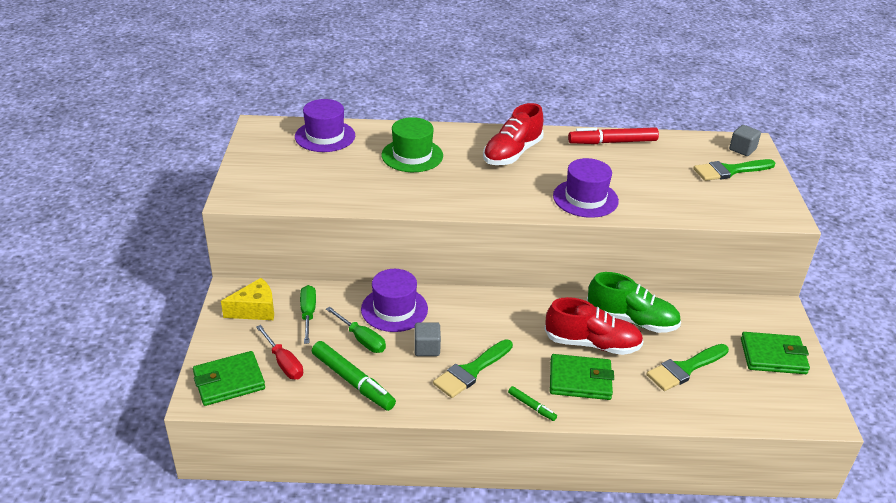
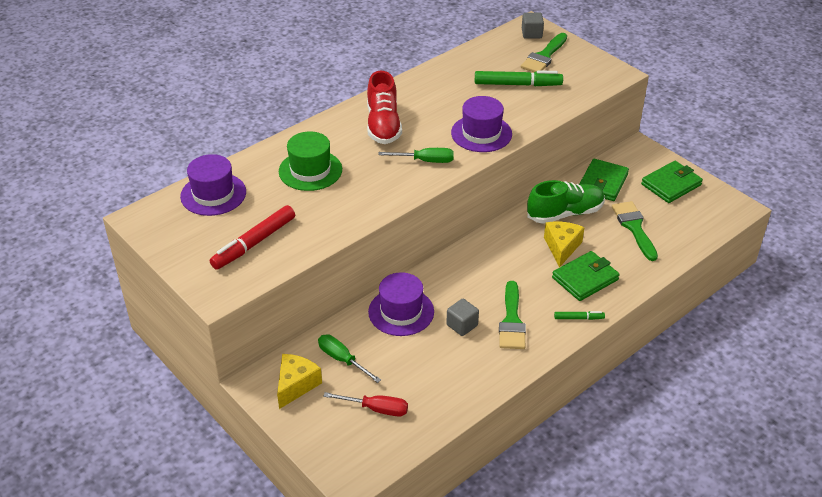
camera: 40 degrees left, 5 degrees up
(229, 381) = (355, 452): green wallet -> green wallet (602, 183)
(352, 381) = (444, 386): green marker -> green marker (517, 84)
(361, 339) = (408, 351): green screwdriver -> green screwdriver (425, 161)
(592, 344) = (561, 247): red shoe -> yellow cheese
(612, 142) = (441, 75): red marker -> red marker (254, 243)
(684, 369) = (634, 227): green brush -> green brush turned 150 degrees clockwise

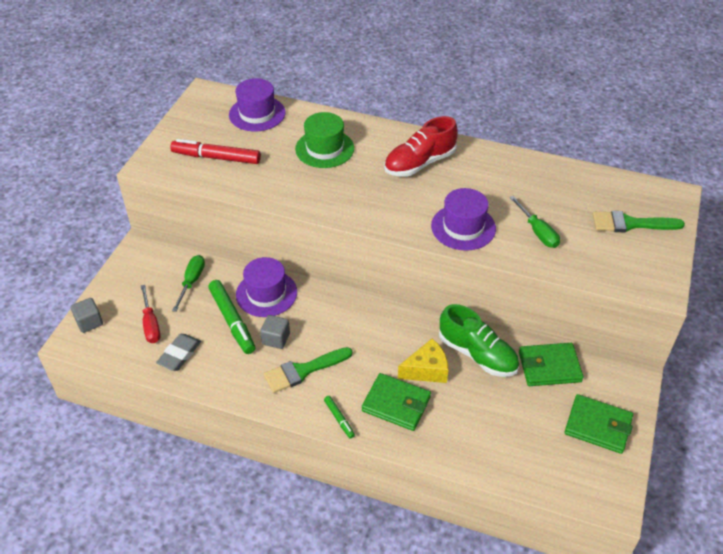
camera: 60 degrees right, 5 degrees up
(296, 385) = (150, 268): yellow cheese -> none
(425, 161) = (392, 208): green screwdriver -> green screwdriver (537, 232)
(432, 399) = (179, 354): none -> grey eraser
(517, 84) = (563, 223): green marker -> green marker (232, 321)
(531, 34) = (660, 201): grey cube -> grey cube (89, 322)
(634, 227) = (501, 417): green brush -> none

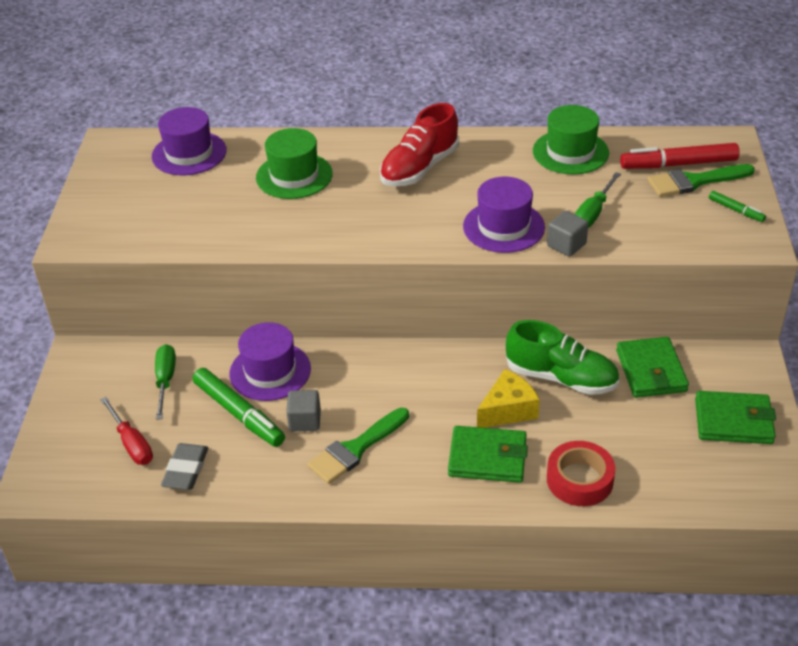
camera: 15 degrees left, 5 degrees down
(89, 322) = (46, 461): grey cube -> grey cube (566, 245)
(216, 157) = (158, 214): red marker -> red marker (678, 164)
(339, 419) = (424, 493): green marker -> green marker (736, 210)
(458, 441) = (579, 479): none -> red tape
(537, 232) = (593, 213): green screwdriver -> green screwdriver turned 75 degrees clockwise
(541, 176) = (570, 152): none -> green hat
(549, 367) = (651, 371): green wallet -> green wallet turned 75 degrees counterclockwise

